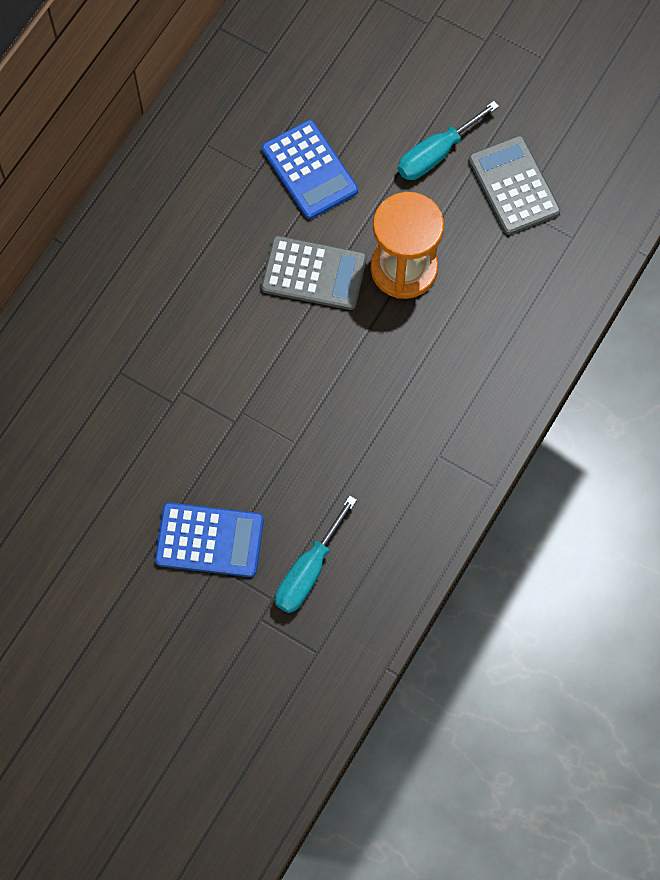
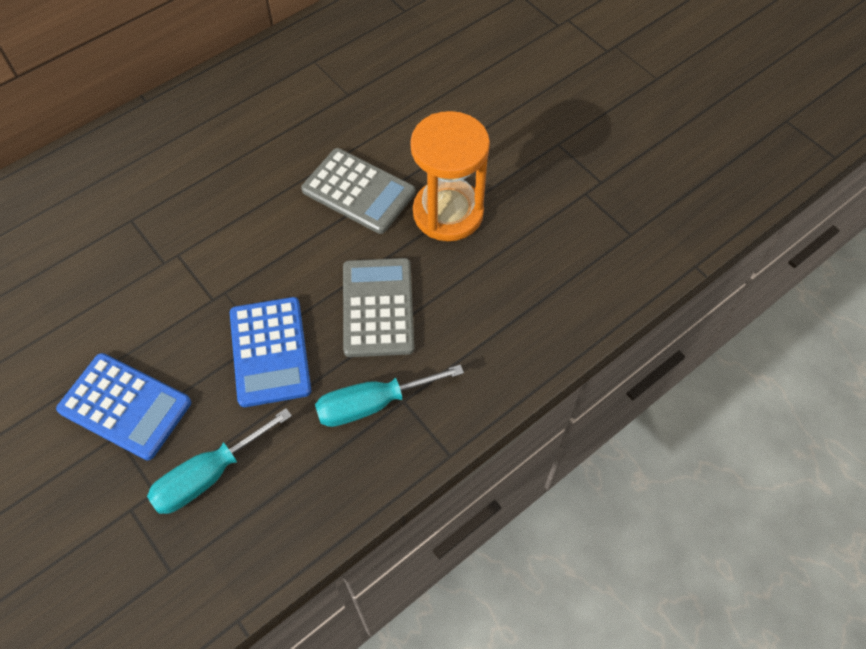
camera: 20 degrees right, 10 degrees down
(309, 170) = (397, 106): blue calculator -> blue calculator (270, 352)
(436, 154) = (522, 126): turquoise screwdriver -> turquoise screwdriver (372, 404)
(513, 186) = (587, 173): grey calculator -> grey calculator (378, 307)

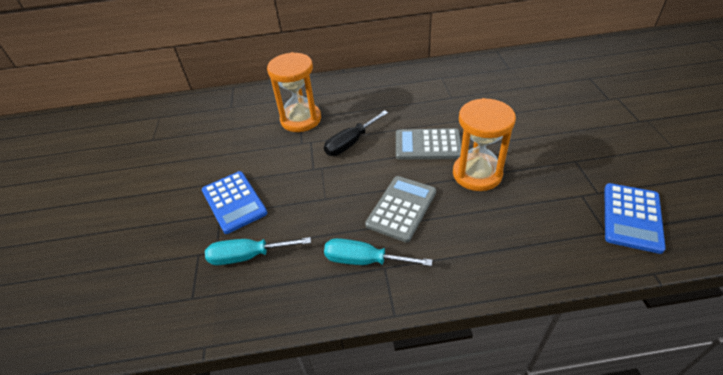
camera: 35 degrees right, 15 degrees down
(133, 220) = (301, 119): none -> orange hourglass
(243, 232) = (350, 143): none -> black screwdriver
(270, 352) = (324, 206): blue calculator -> blue calculator (631, 217)
(358, 191) = (428, 145): grey calculator -> grey calculator turned 120 degrees clockwise

